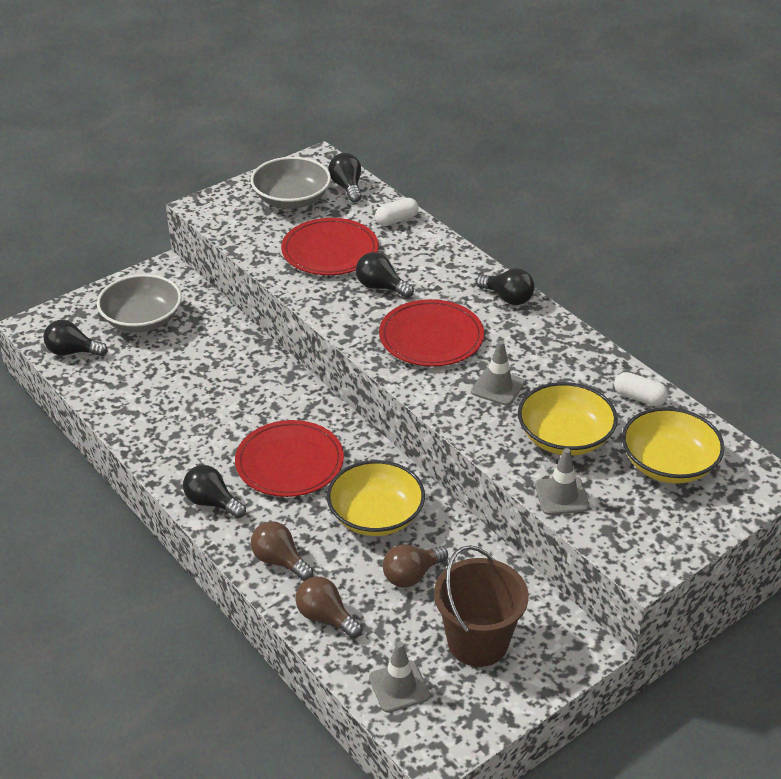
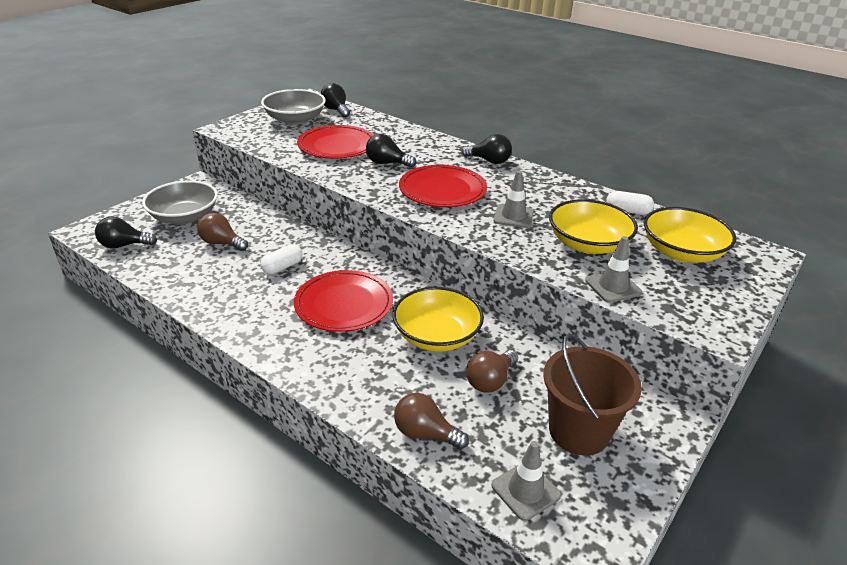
camera: 15 degrees left, 5 degrees down
(212, 502) = (281, 346): black light bulb -> none
(280, 561) = (362, 388): brown light bulb -> brown light bulb (222, 243)
(396, 220) = (381, 125): white capsule -> white capsule (282, 267)

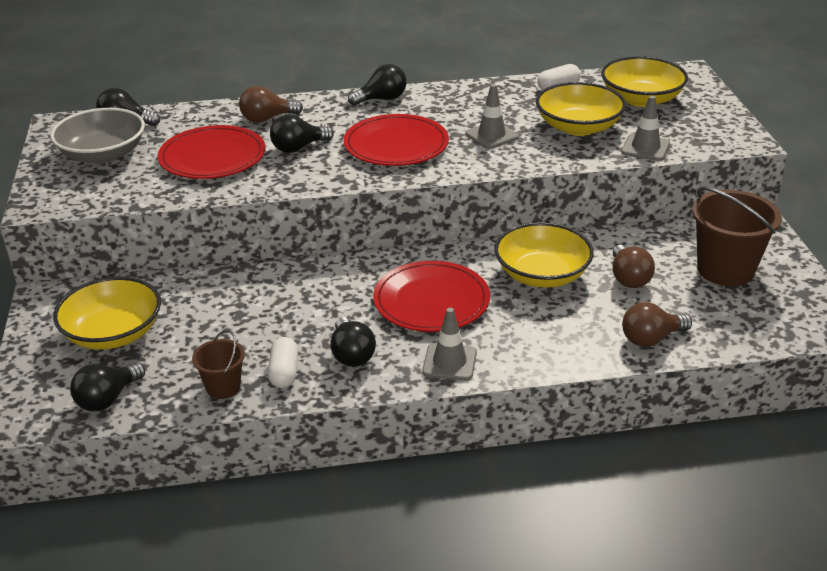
camera: 45 degrees left, 0 degrees up
(169, 275) = (223, 387): none -> brown bucket
(184, 217) = (113, 333): grey bowl -> yellow bowl
(222, 243) = (212, 329): brown light bulb -> brown light bulb (267, 119)
(249, 303) = (351, 354): none -> black light bulb
(282, 267) = (318, 309): white capsule -> white capsule (284, 372)
(525, 490) = (756, 324): grey traffic cone -> grey traffic cone (449, 362)

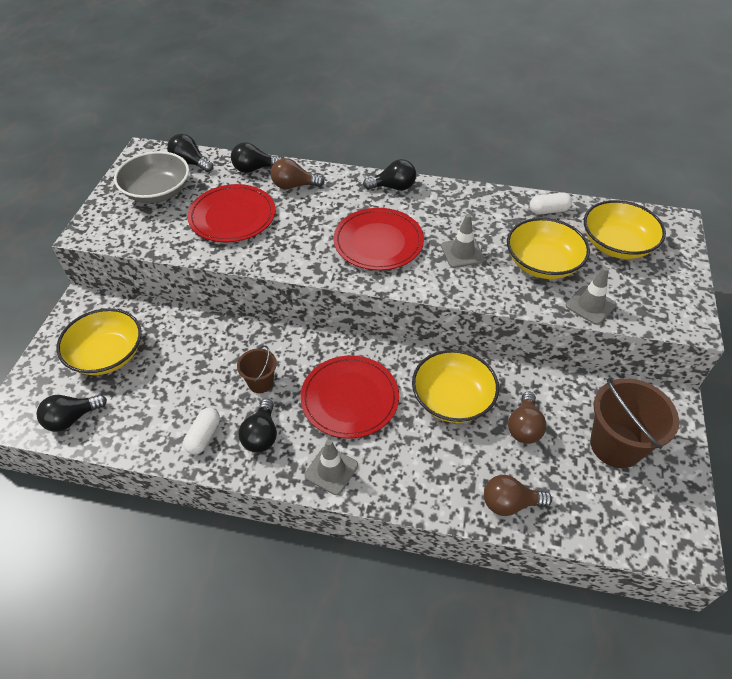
camera: 20 degrees right, 15 degrees up
(223, 387) = (154, 436): brown bucket -> brown bucket (260, 382)
(298, 148) = (301, 224): black light bulb -> black light bulb (254, 169)

